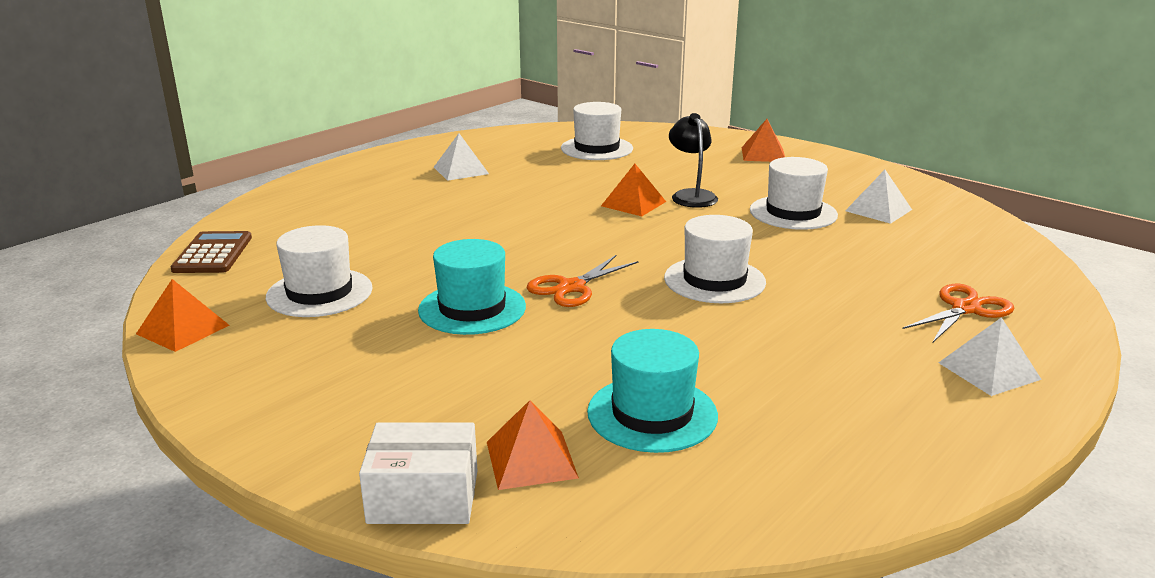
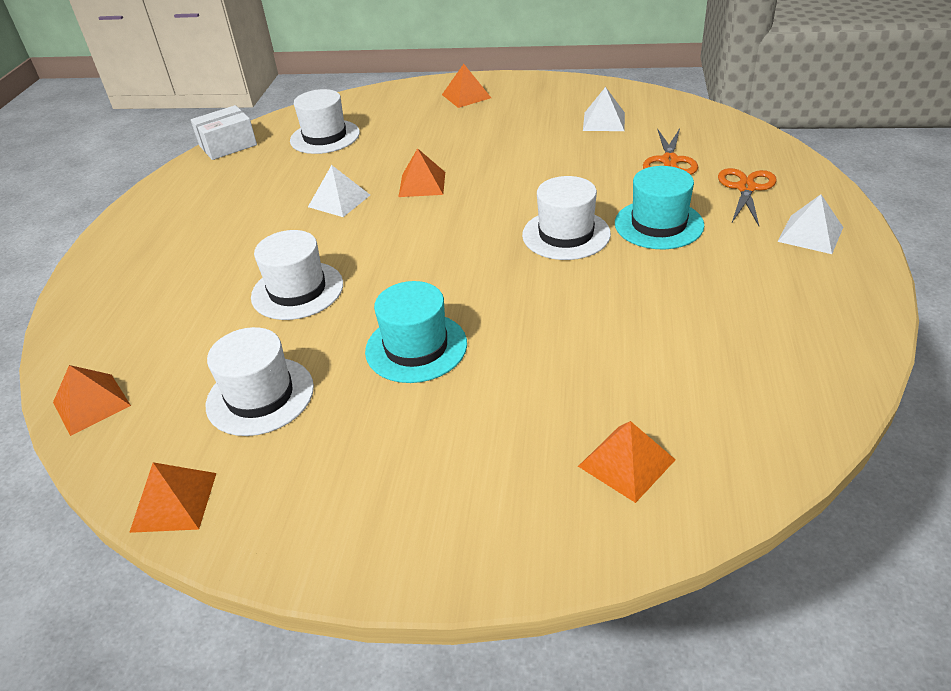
camera: 30 degrees left, 15 degrees up
(213, 254) = (91, 404): brown calculator -> orange pyramid
(423, 496) = (592, 541): white box -> white box (228, 145)
(461, 170) = (228, 205): white pyramid -> white pyramid (339, 200)
(571, 287) = (470, 289): orange scissors -> orange scissors (669, 161)
(652, 414) = (659, 376): turquoise hat -> turquoise hat (658, 224)
(691, 195) = (458, 158): black lamp -> none
(793, 213) = (550, 146): white hat -> white hat (297, 290)

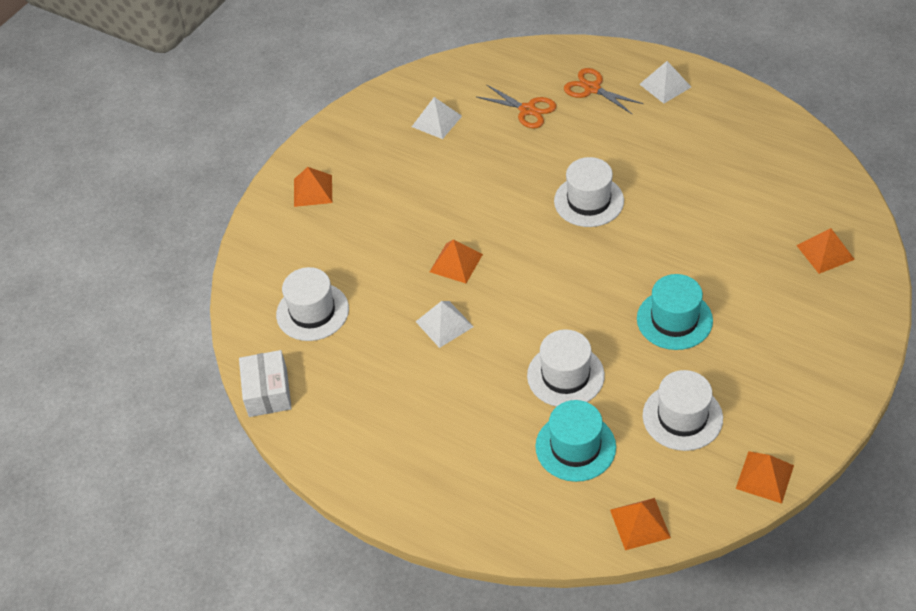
camera: 65 degrees left, 10 degrees up
(658, 224) = (607, 149): turquoise hat -> turquoise hat (575, 447)

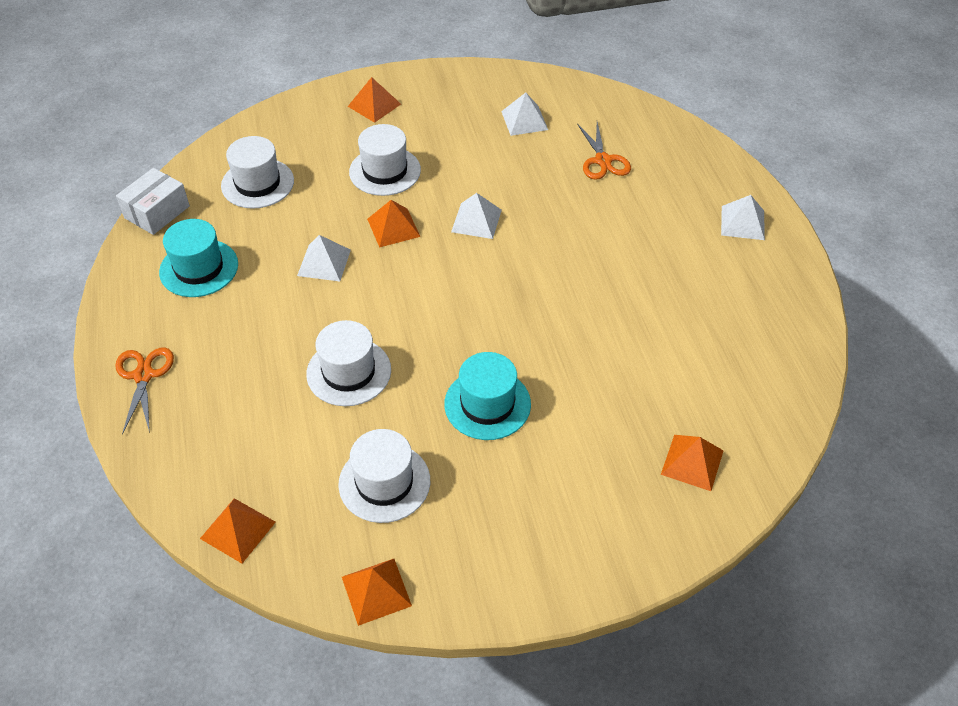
camera: 40 degrees right, 0 degrees up
(504, 214) = (476, 220): none -> white pyramid
(575, 447) = (279, 429): turquoise hat -> turquoise hat (199, 268)
(589, 201) = (552, 261): white hat -> white hat (385, 171)
(592, 88) = (677, 182): orange scissors -> orange scissors (144, 375)

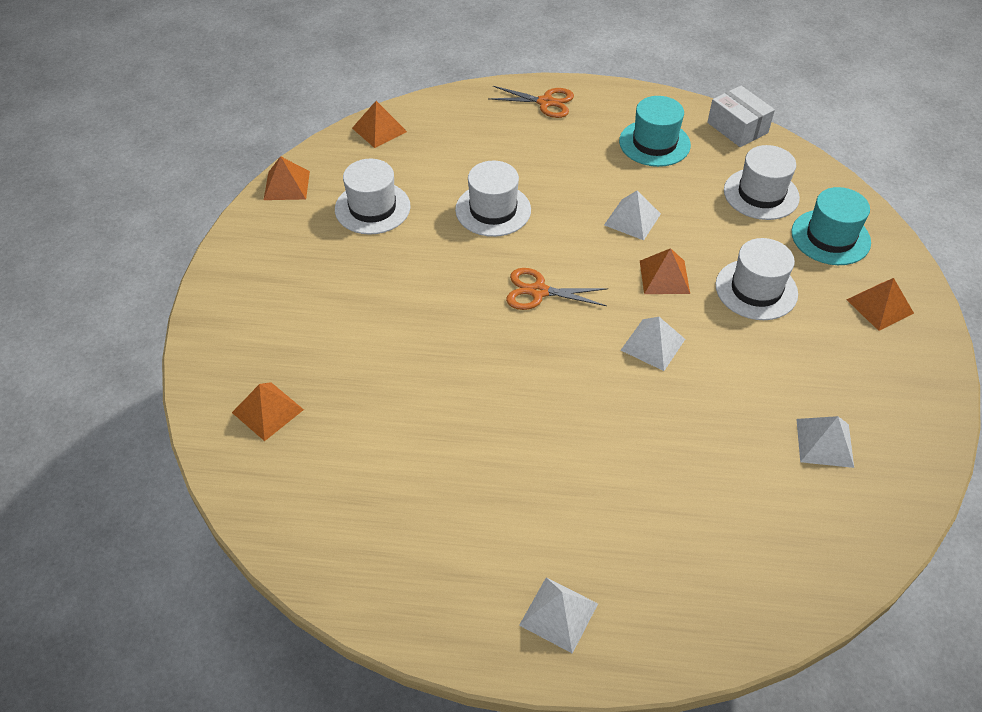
camera: 110 degrees right, 0 degrees up
(487, 404) = (412, 287): turquoise hat -> turquoise hat (830, 237)
(603, 161) = (723, 500): orange scissors -> orange scissors (538, 291)

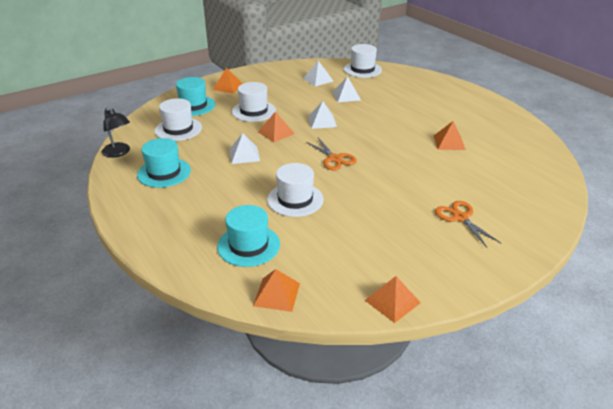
camera: 130 degrees left, 15 degrees down
(268, 411) = (523, 194): orange pyramid -> orange pyramid (449, 142)
(372, 208) = (356, 246): white hat -> white hat (362, 69)
(458, 144) = (248, 245): none -> turquoise hat
(545, 102) = (158, 231): orange scissors -> orange scissors (460, 217)
(559, 614) = (462, 97): white pyramid -> white pyramid (346, 96)
(737, 128) = (119, 153): white box -> black lamp

